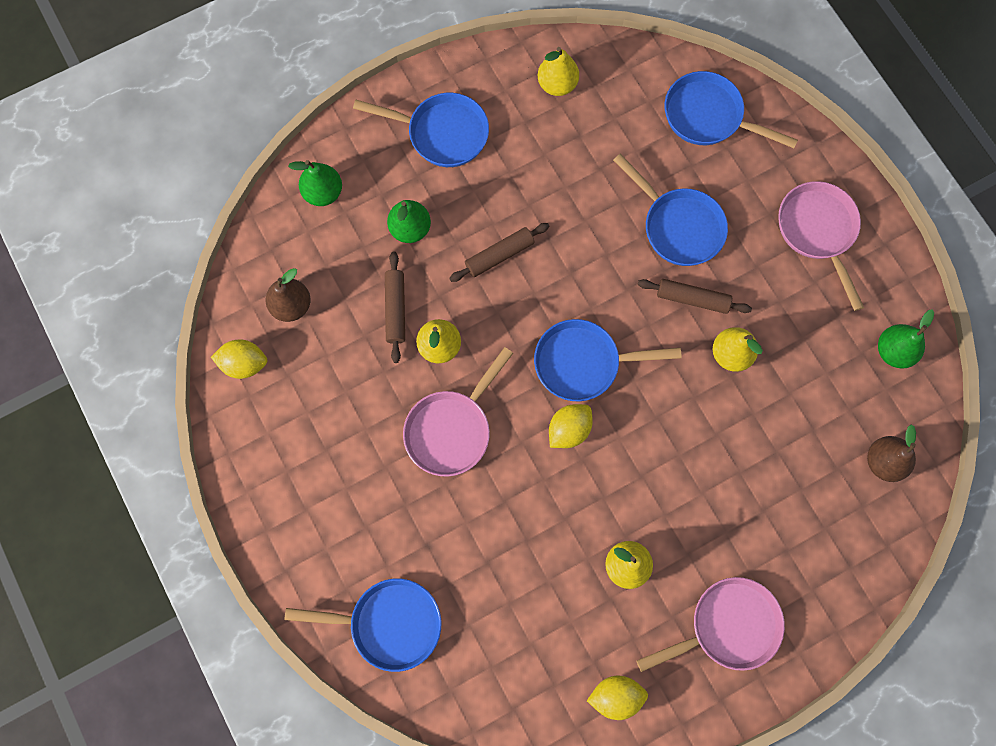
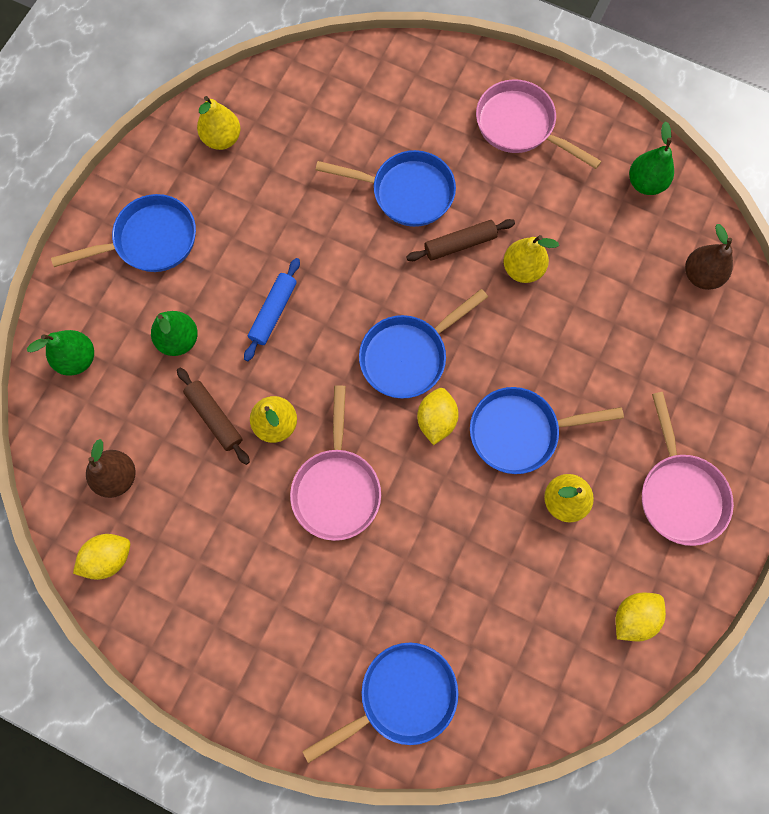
camera: 35 degrees left, 0 degrees up
(499, 255) = (273, 312): brown rolling pin -> blue rolling pin
(708, 116) = (367, 88): blue pan -> blue pan (520, 431)
(727, 626) = (679, 492): pink pan -> pink pan turned 135 degrees clockwise

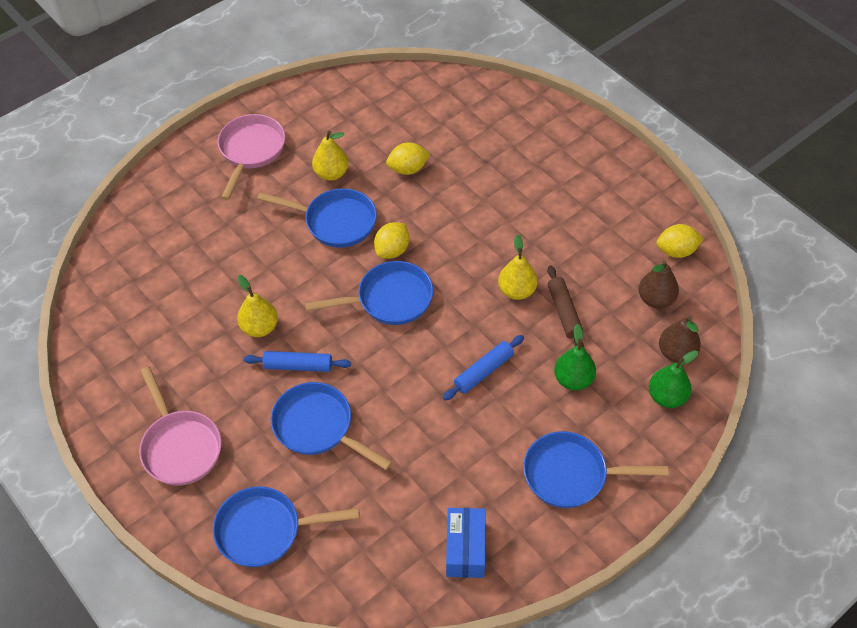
camera: 155 degrees left, 20 degrees down
(222, 139) = (465, 549): yellow pear -> blue box
(336, 487) = (489, 235): pink pan -> none
(401, 696) = (500, 115): blue pan -> blue pan (265, 530)
(460, 244) = (298, 366): brown rolling pin -> blue rolling pin
(633, 616) = (329, 103): yellow lemon -> yellow lemon (408, 169)
(645, 183) = (112, 355): green pear -> none
(700, 275) = (126, 271): brown pear -> brown pear (676, 353)

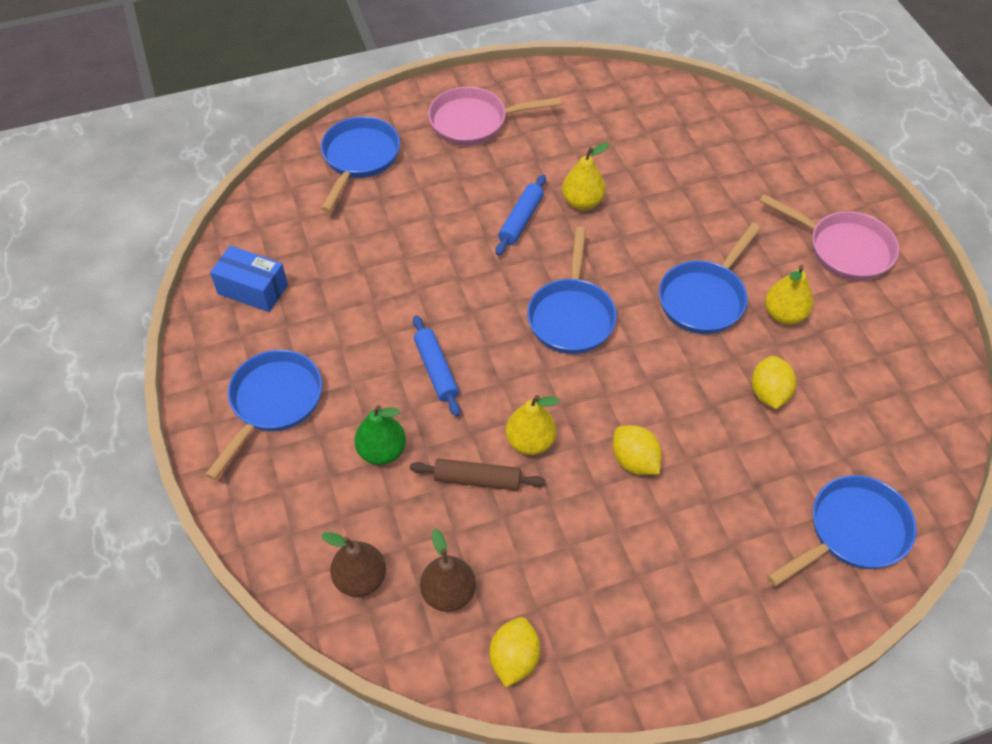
camera: 110 degrees right, 0 degrees up
(318, 427) = (442, 218): blue pan -> blue pan (852, 532)
(392, 250) = (641, 339): yellow lemon -> yellow lemon (634, 461)
(667, 397) = (309, 538): green pear -> none

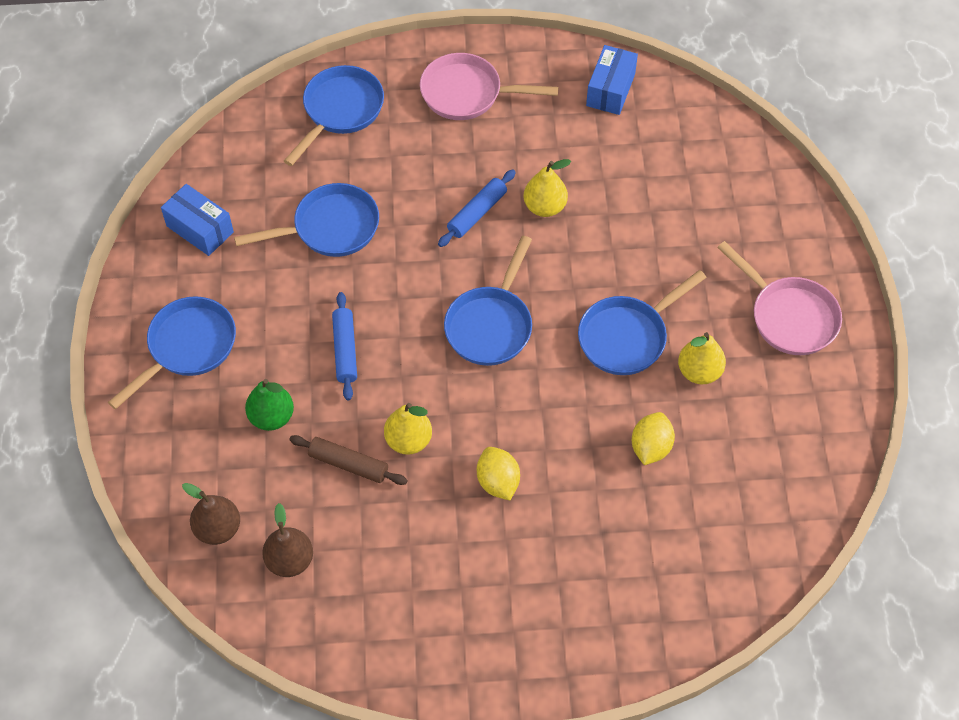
camera: 15 degrees right, 5 degrees up
(514, 659) = (327, 631): yellow lemon -> none
(603, 95) = (610, 90): none -> blue box
(852, 532) = (673, 598): blue pan -> blue pan (330, 228)

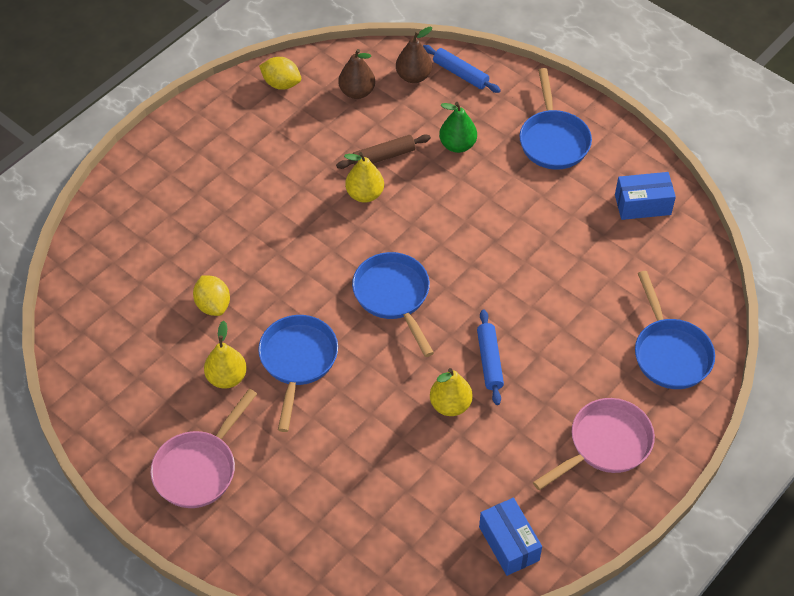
camera: 135 degrees right, 5 degrees down
(330, 228) = (568, 271): blue pan -> none
(345, 350) = (463, 210): blue rolling pin -> blue rolling pin (460, 74)
(498, 482) = (287, 214): yellow lemon -> yellow lemon (281, 84)
(788, 316) = (199, 468): pink pan -> pink pan turned 60 degrees counterclockwise

